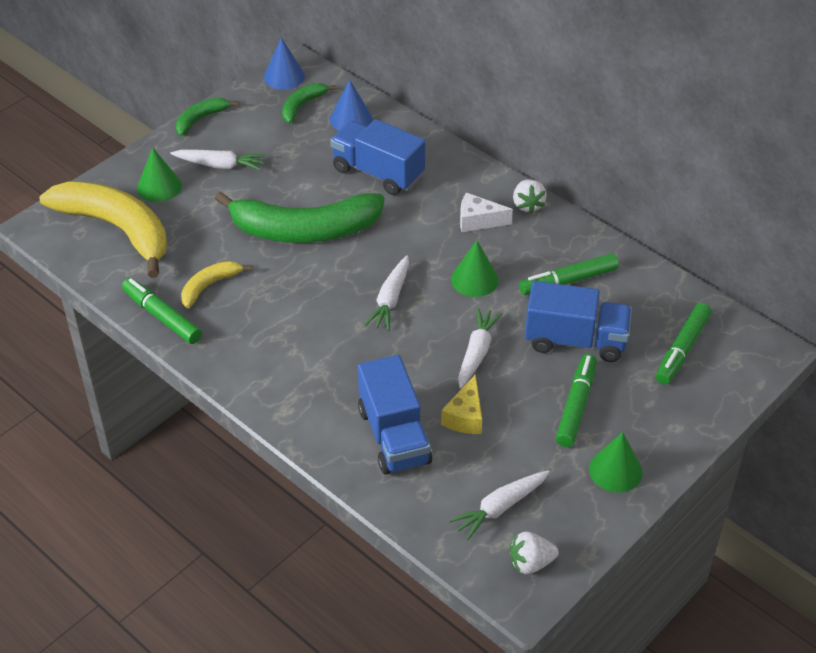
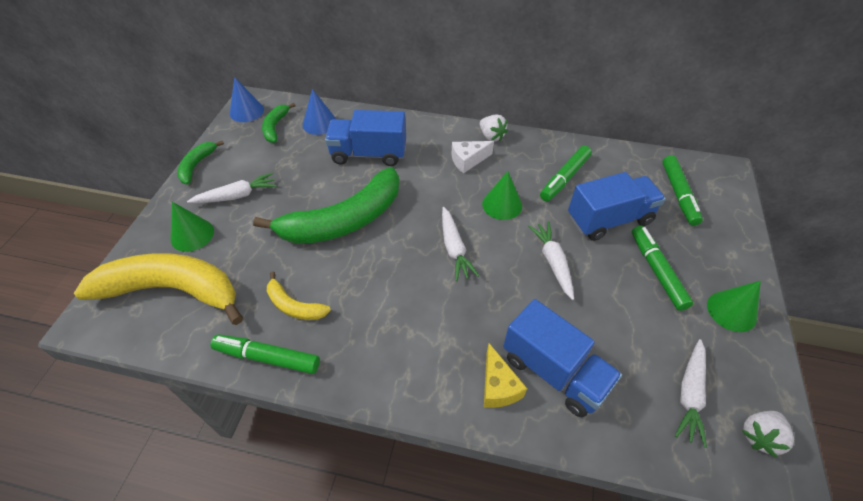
camera: 30 degrees left, 5 degrees up
(209, 286) = (294, 306): yellow banana -> yellow banana turned 75 degrees counterclockwise
(465, 416) = (591, 322): yellow cheese -> yellow cheese (498, 386)

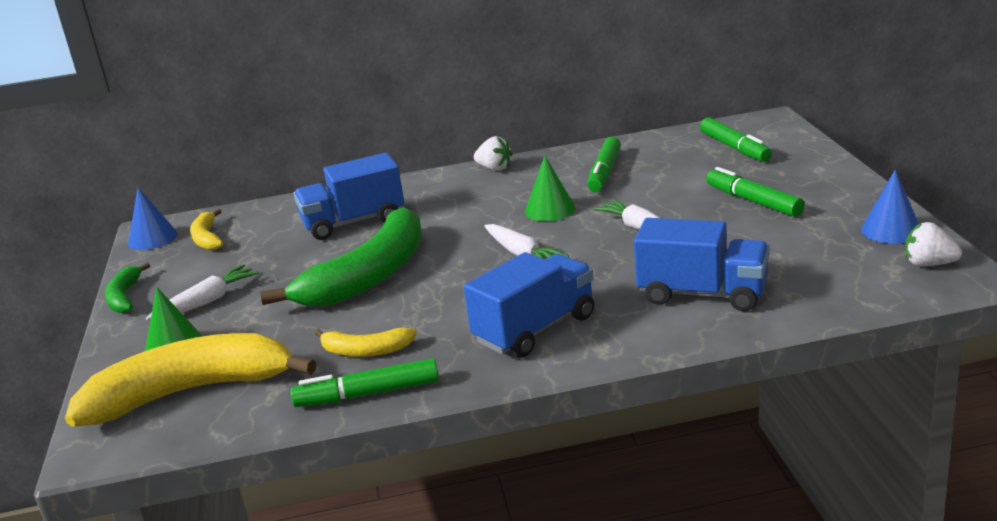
camera: 20 degrees left, 25 degrees down
(275, 127) = (207, 238): green banana -> yellow banana
(319, 123) = (265, 219): blue cone -> blue cone (891, 230)
(468, 160) = (482, 192): white cheese -> none
(498, 386) = (652, 322): yellow cheese -> none
(609, 219) = (676, 184): blue truck -> blue truck (535, 329)
(689, 394) = (846, 262): white carrot -> none
(731, 311) = (845, 202): green cone -> none
(759, 436) = (928, 264): white strawberry -> white strawberry turned 90 degrees clockwise

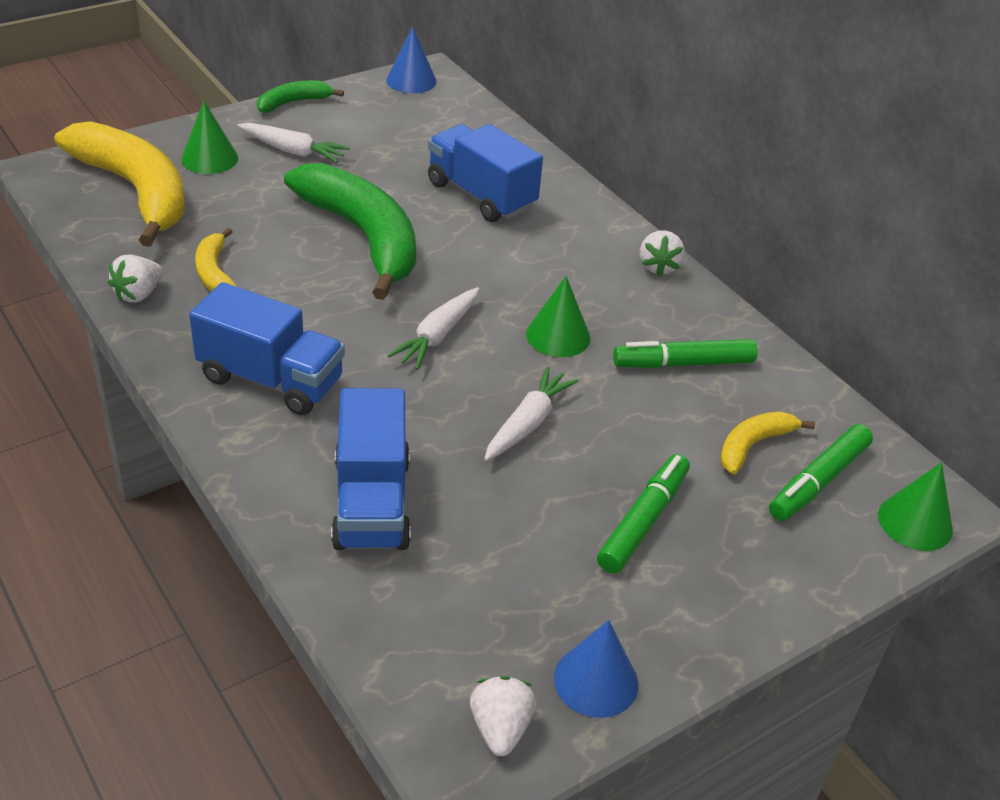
camera: 60 degrees right, 15 degrees up
(207, 238) = (419, 112): yellow banana -> yellow banana (753, 445)
(368, 394) = (138, 294): green marker -> white strawberry
(369, 276) = (363, 237): green banana -> green banana turned 135 degrees counterclockwise
(778, 128) = (915, 522): none -> green cone

